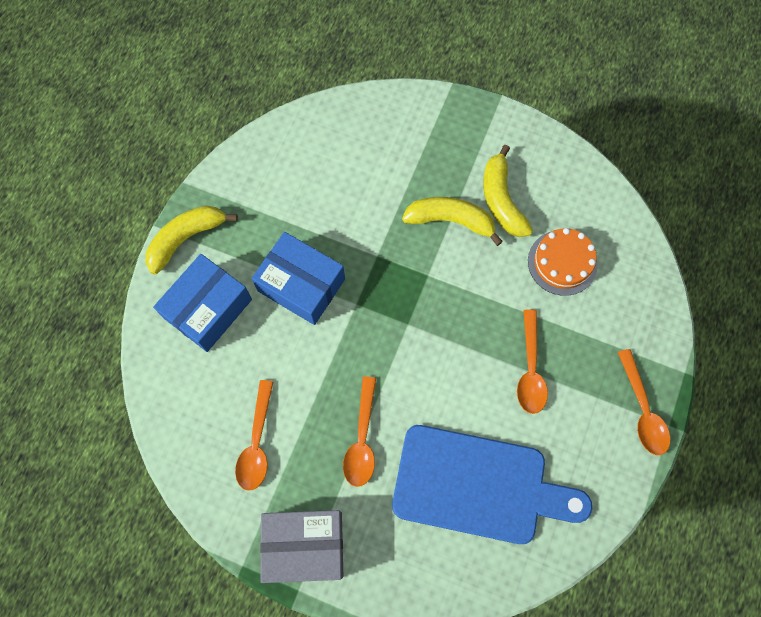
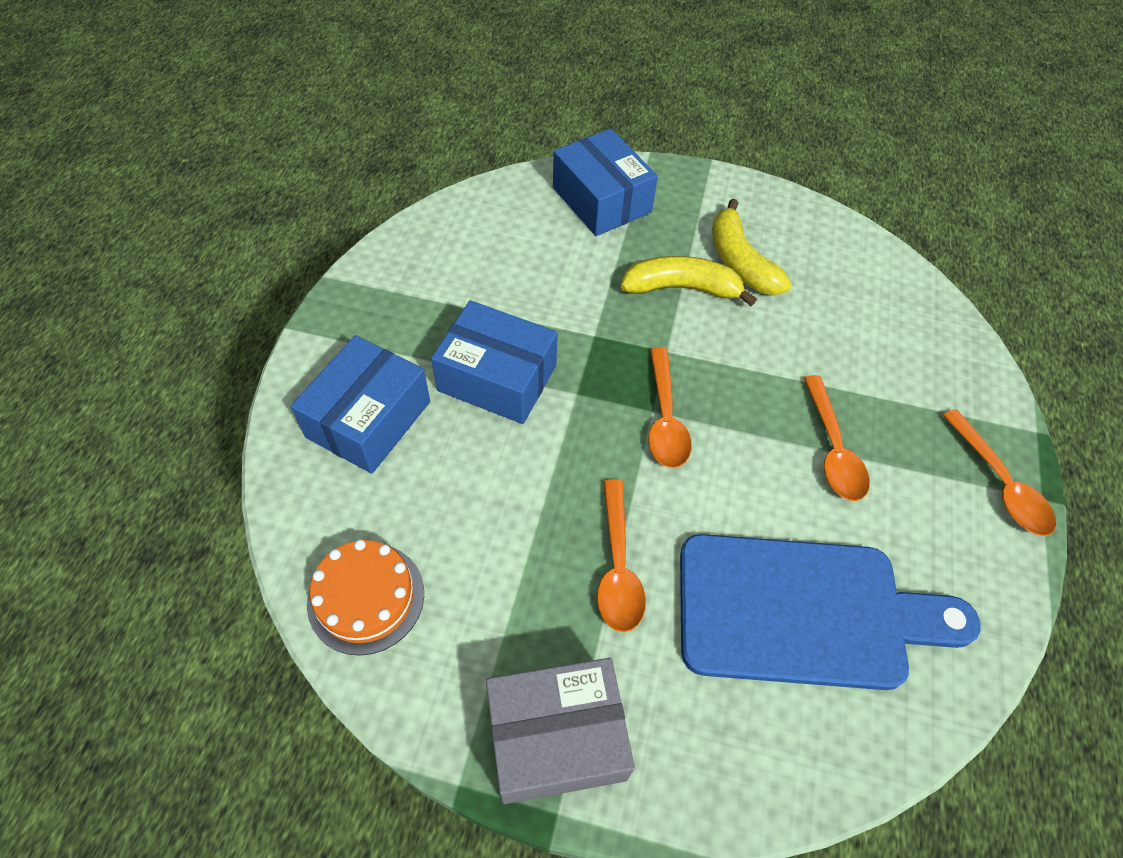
camera: 10 degrees left, 15 degrees down
(186, 239) = (330, 338): yellow banana -> none
(257, 442) = (460, 589): orange spoon -> orange spoon (665, 418)
(404, 129) = (601, 200): none -> blue box
(562, 262) = (836, 321): orange cake -> orange cake (366, 597)

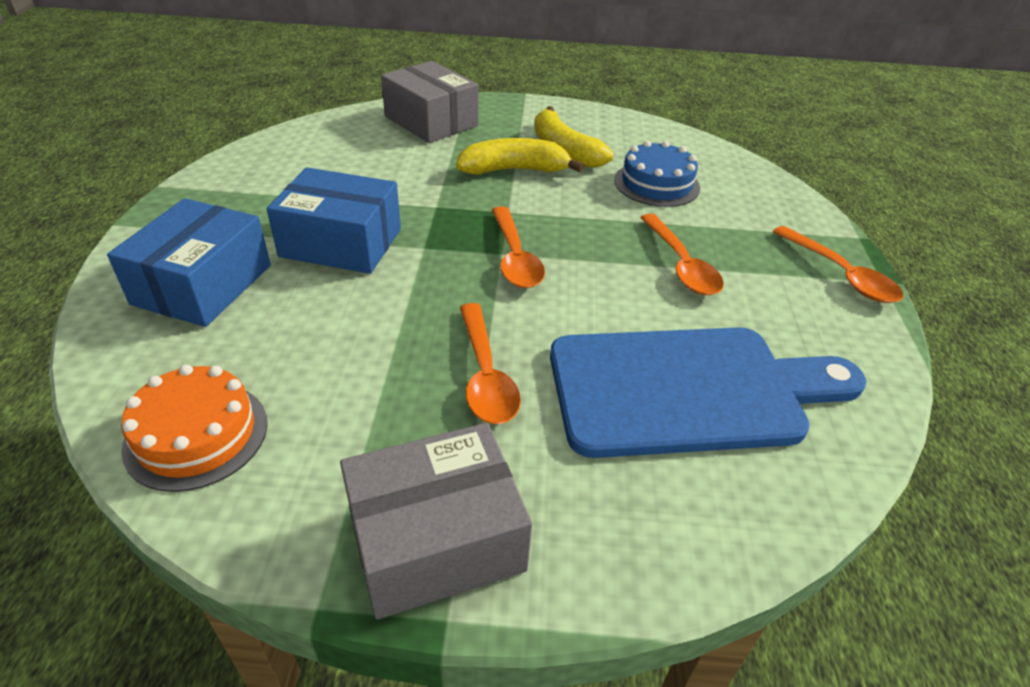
camera: 10 degrees left, 15 degrees down
(601, 200) = (431, 121): blue box -> grey box
(832, 326) = (656, 184): none -> blue cake

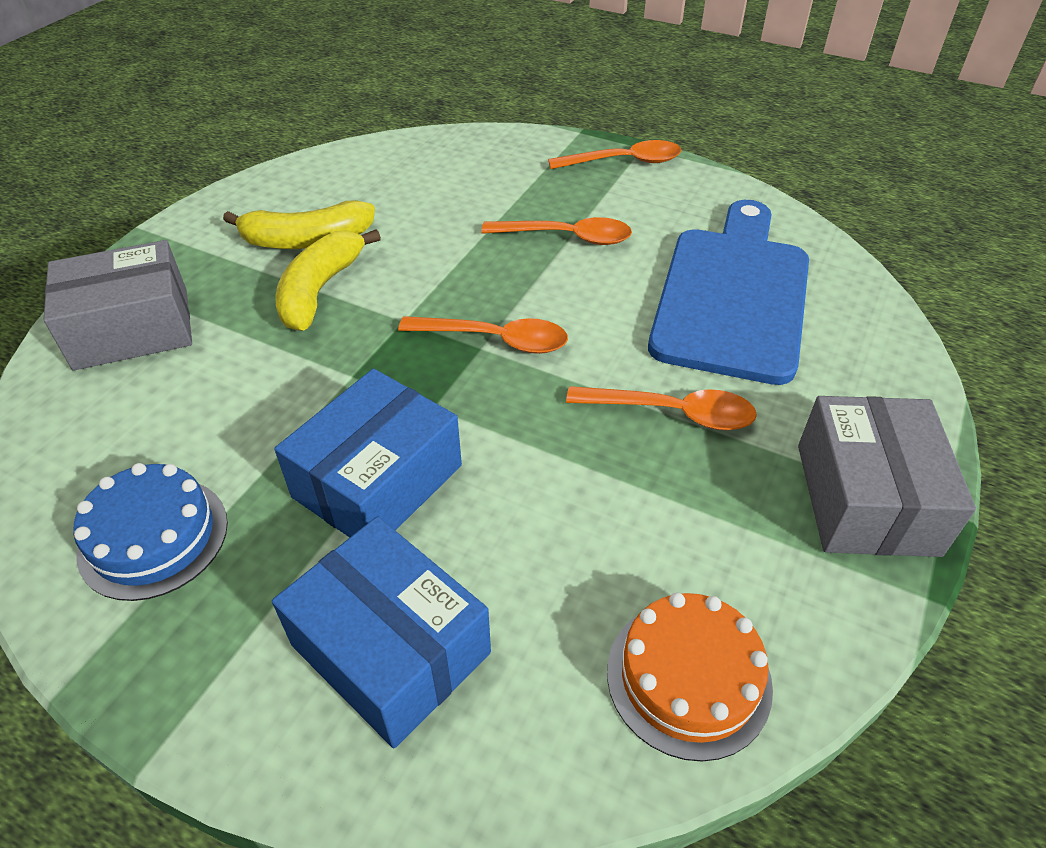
camera: 65 degrees left, 5 degrees up
(656, 184) = (424, 202): blue cake -> blue cake (153, 537)

